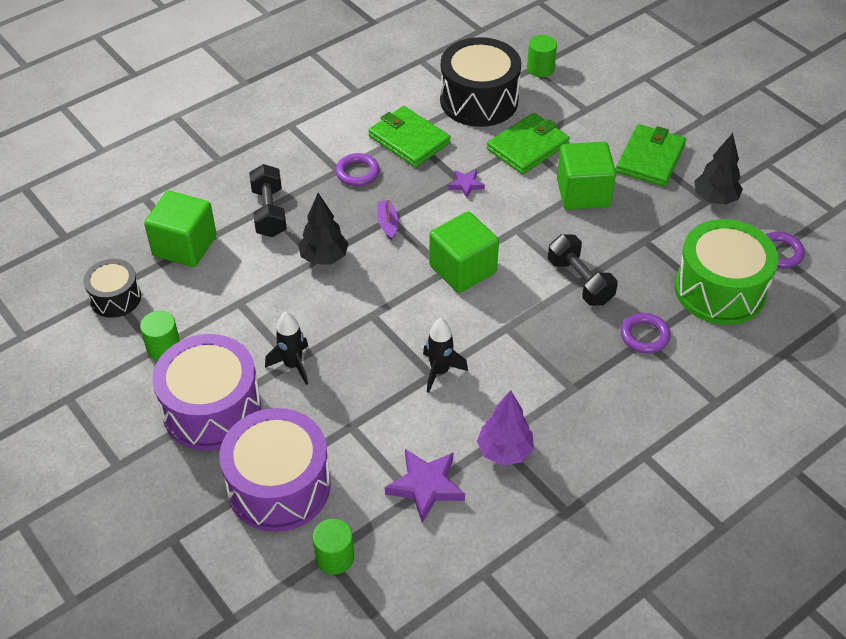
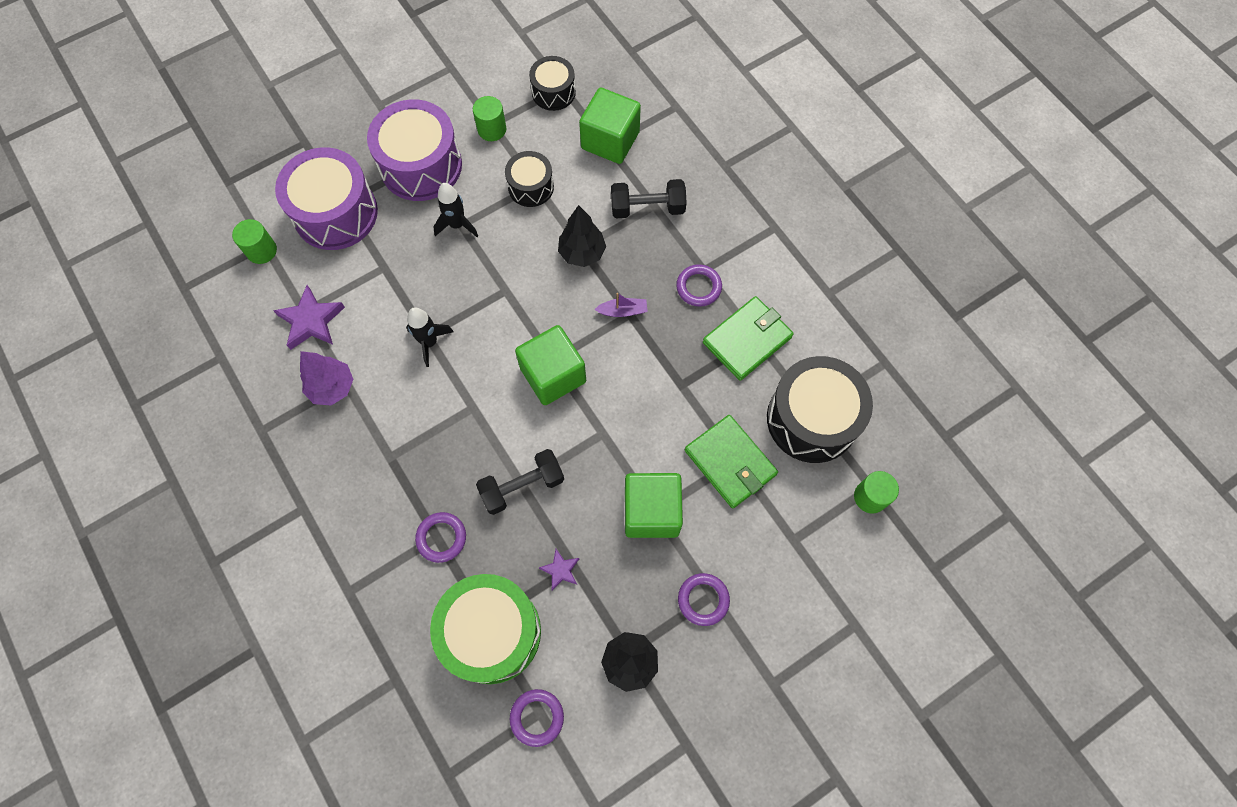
camera: 95 degrees right, 20 degrees up
(243, 306) = (531, 187): none -> black drum
(466, 185) = (673, 390): purple star -> purple star (560, 570)
(650, 158) = (703, 600): green wallet -> purple ring

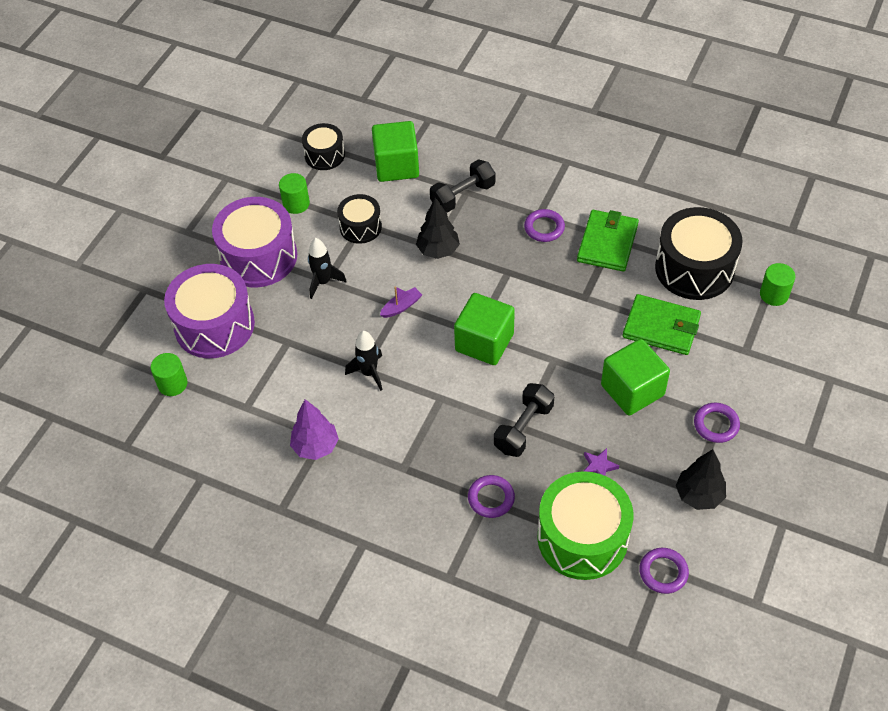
camera: 30 degrees left, 15 degrees down
(311, 321) = (258, 410): purple star -> none
(623, 311) = (501, 272): purple boat -> purple boat (401, 307)

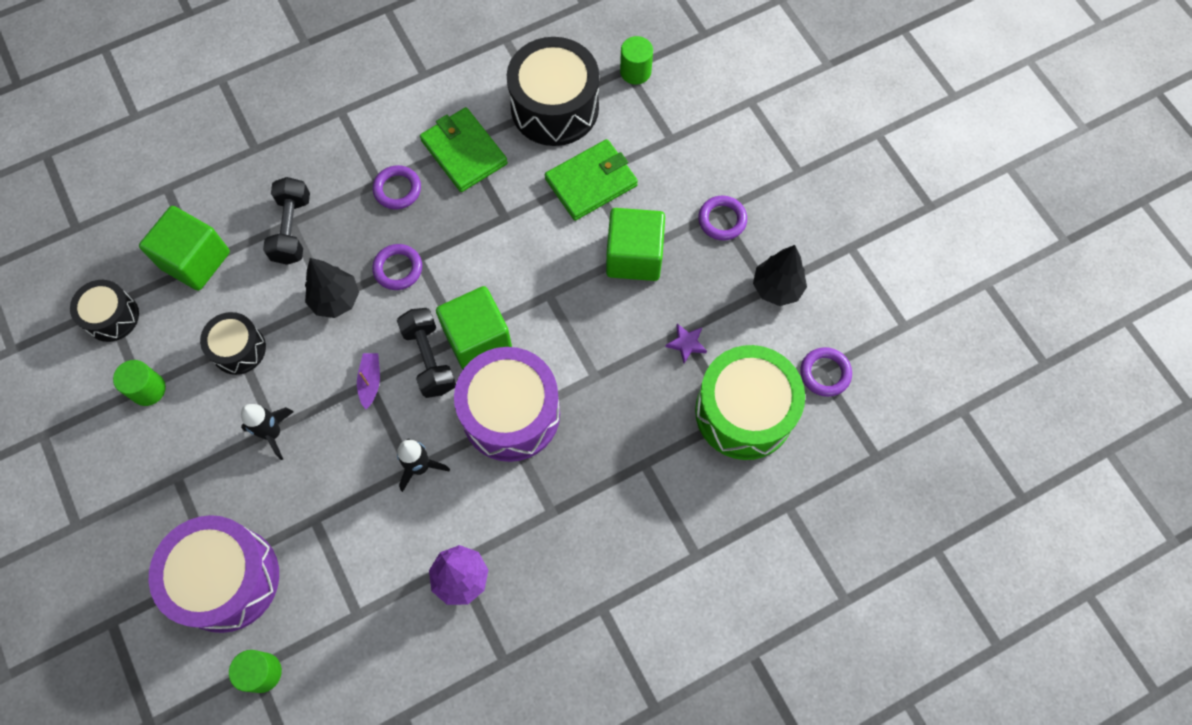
camera: 55 degrees left, 15 degrees up
(259, 257) = (181, 474): purple drum -> purple drum (510, 413)
(491, 498) = (645, 458): purple ring -> purple ring (398, 269)
(523, 428) = (597, 375): black dumbbell -> black dumbbell (429, 359)

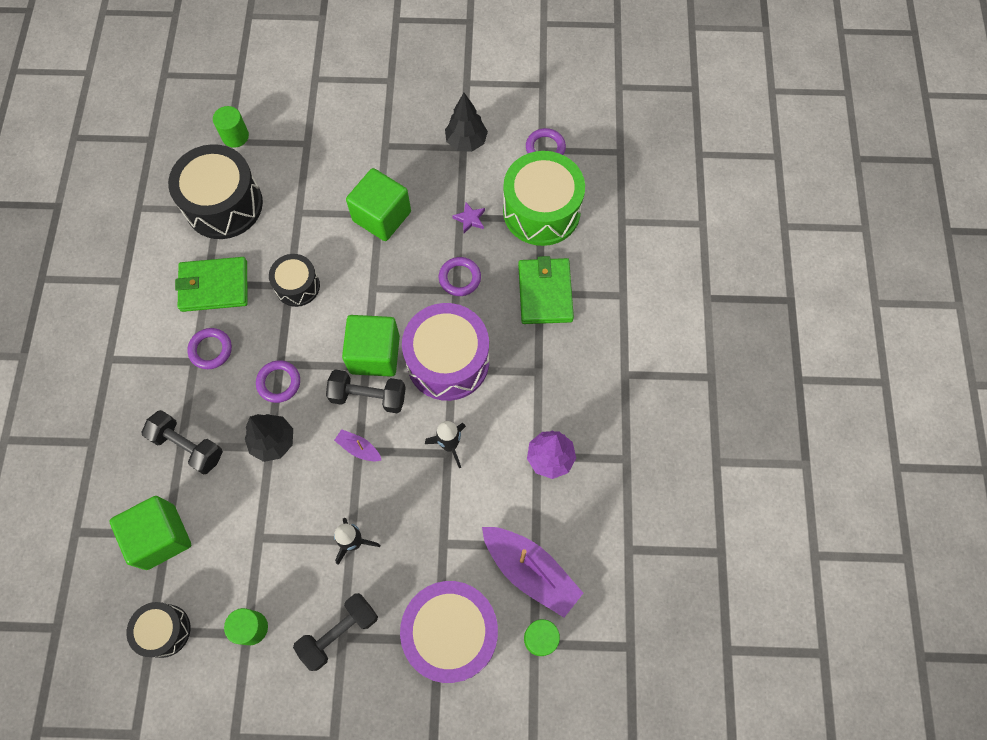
camera: 60 degrees left, 0 degrees up
(179, 471) = (339, 632): none -> black dumbbell
(239, 349) = (265, 537): black drum -> black drum (297, 286)
(327, 624) = (530, 571): none -> purple boat
(591, 182) = (303, 213): green wallet -> green wallet (545, 292)
(722, 220) = (393, 146): purple ring -> purple ring (459, 278)

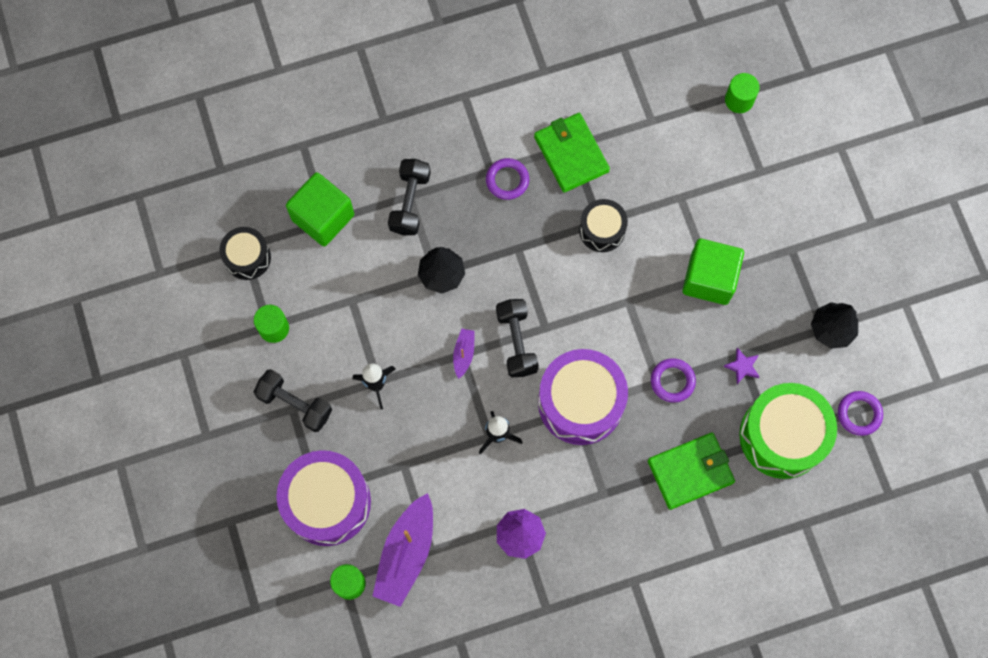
camera: 70 degrees right, 5 degrees up
(224, 204) = (659, 123): black drum -> none
(279, 382) = (499, 255): purple ring -> none
(374, 354) = (560, 331): green cube -> none

